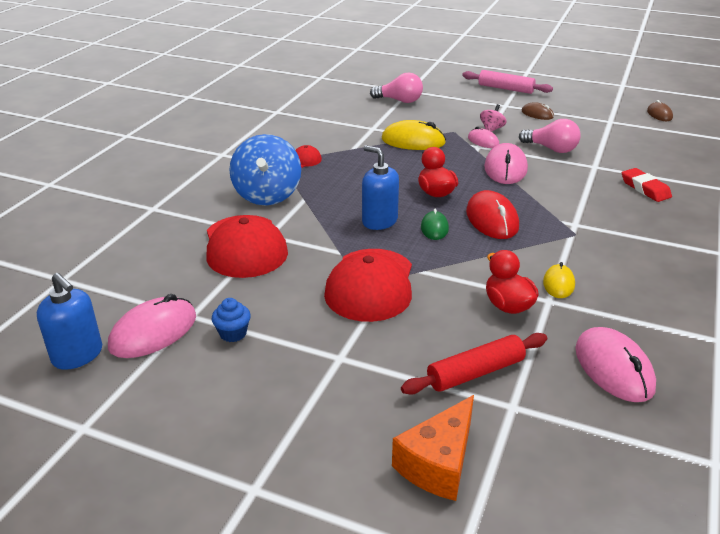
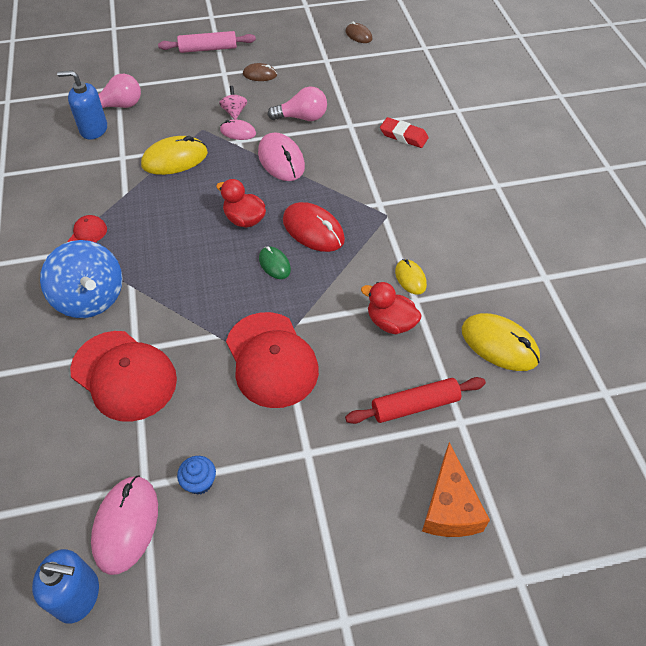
camera: 35 degrees left, 20 degrees up
(379, 221) = (222, 279): blue soap dispenser -> blue soap dispenser (93, 129)
(475, 372) = (415, 405): red rolling pin -> red rolling pin turned 45 degrees clockwise
(613, 368) = (499, 344): pink mouse -> yellow mouse

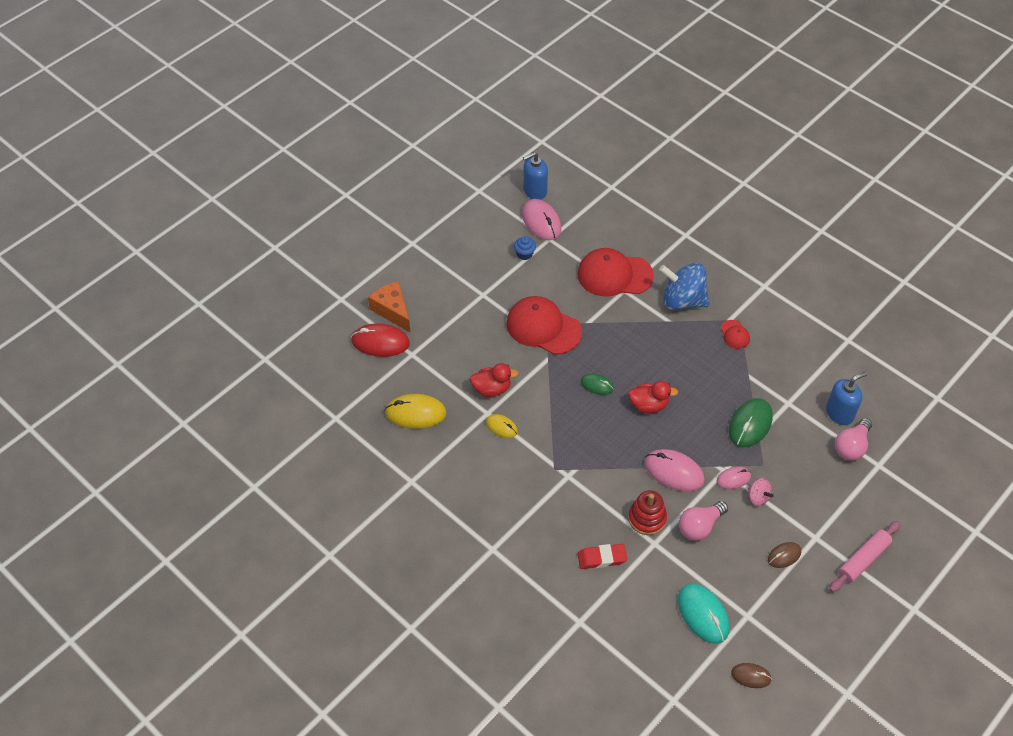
camera: 145 degrees right, 0 degrees up
(175, 159) = (750, 424): yellow mouse -> green mouse
(313, 230) = (595, 425): red mouse -> red mouse (380, 342)
(339, 142) = (647, 518): none -> red stacking toy
(357, 74) = (703, 614): none -> turquoise mouse
(415, 405) = (443, 348): red rolling pin -> none

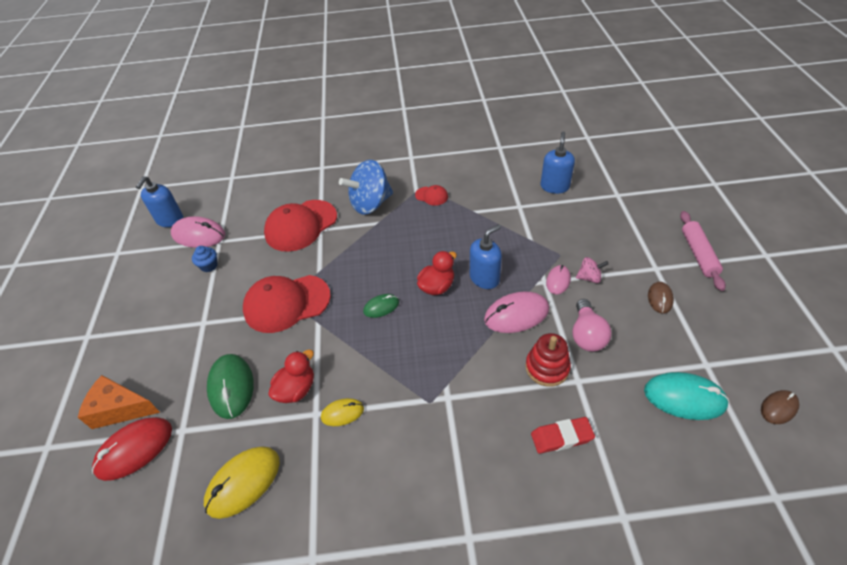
camera: 45 degrees left, 5 degrees down
(602, 558) = (561, 437): red eraser -> red eraser turned 45 degrees clockwise
(687, 430) = (484, 278): none -> blue soap dispenser
(750, 424) = (517, 238): green mouse -> green mouse (231, 387)
(851, 446) = (589, 198): pink light bulb -> none

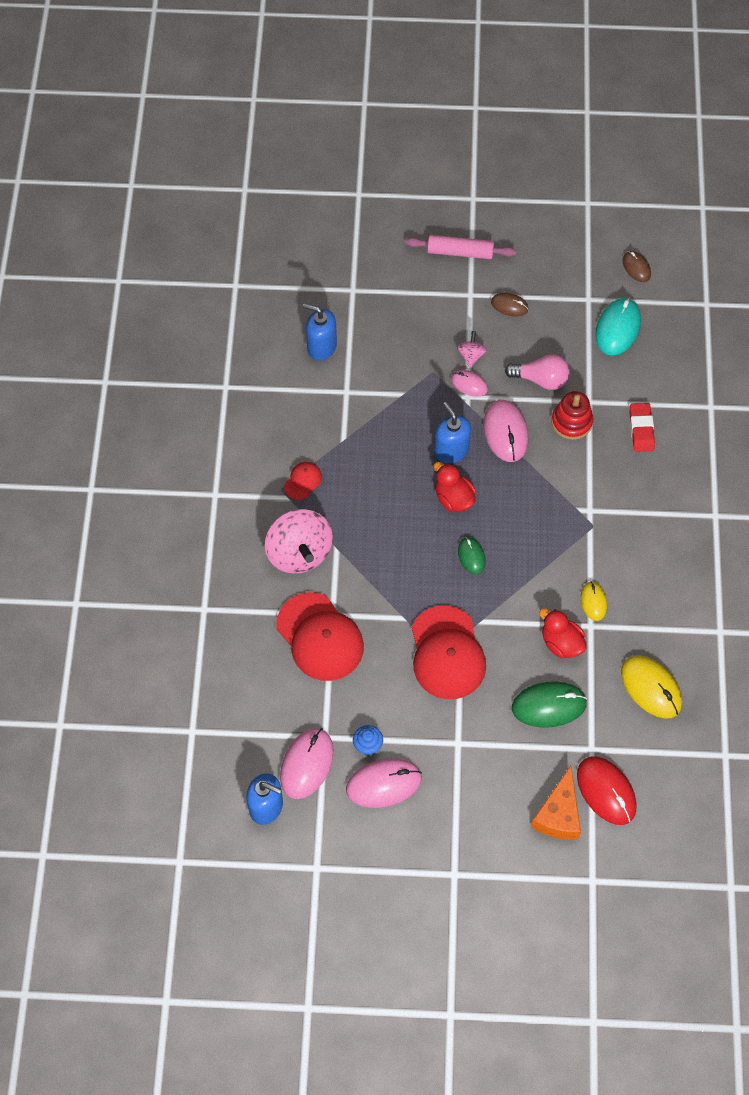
camera: 85 degrees left, 15 degrees up
(175, 280) = (383, 784): none -> pink mouse
(370, 204) = (299, 553): blue spinning top -> pink spinning top

